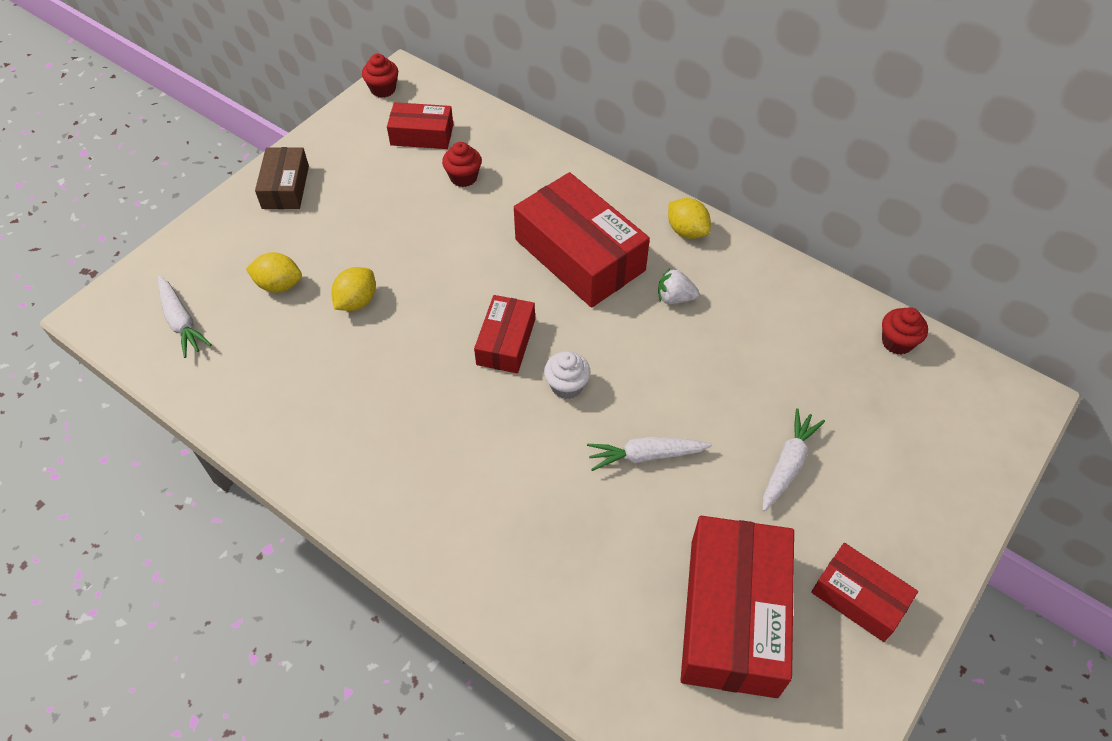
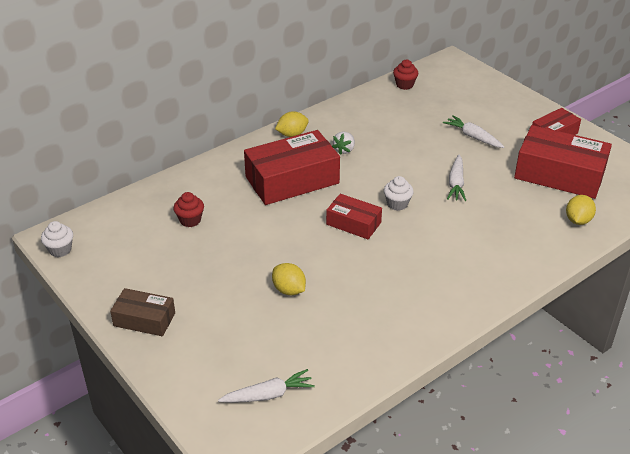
camera: 75 degrees left, 15 degrees down
(279, 285) = (253, 332): yellow lemon -> yellow lemon (578, 220)
(383, 89) = (60, 250): red cupcake -> white cupcake
(422, 135) = (130, 235): red box -> none

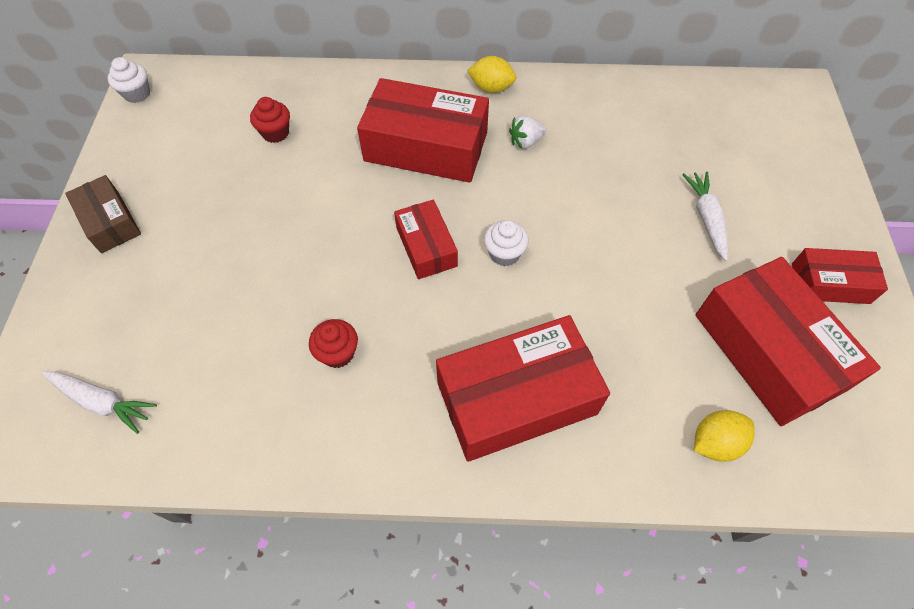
camera: 40 degrees right, 20 degrees up
(289, 290) = (266, 285): yellow lemon -> none
(404, 85) = (698, 93): red cupcake -> red cupcake (338, 353)
(456, 183) = (608, 272): white carrot -> none
(478, 257) = (516, 398): none -> red box

